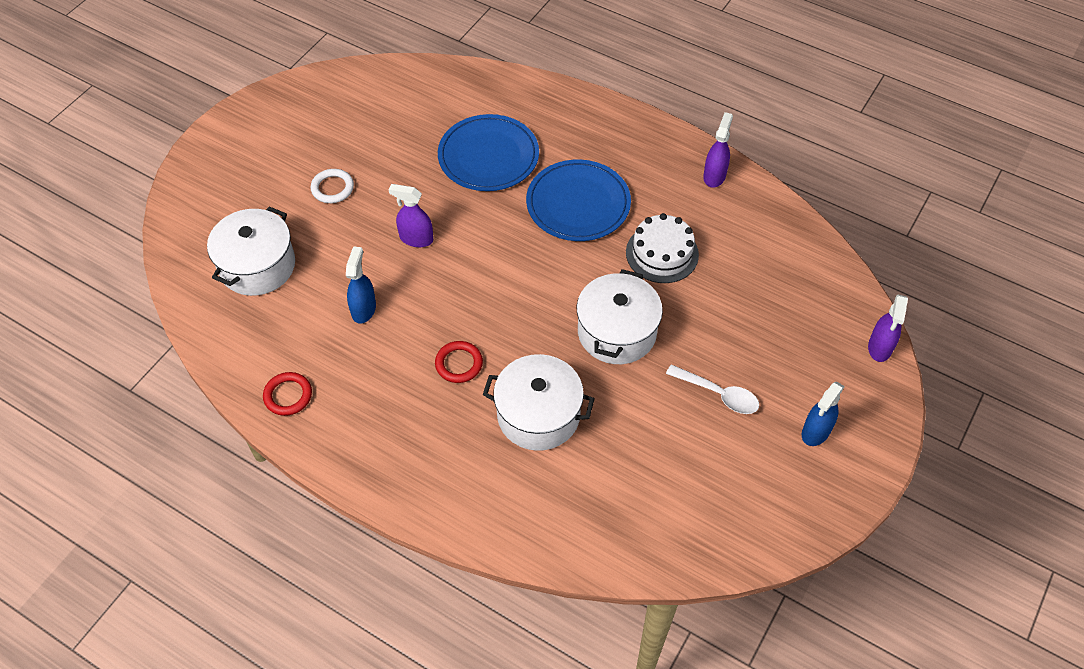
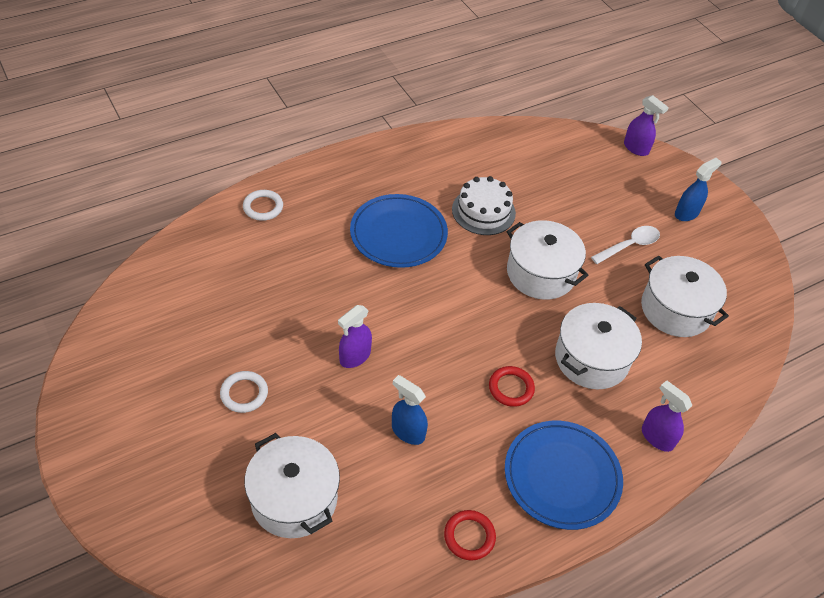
camera: 65 degrees left, 5 degrees down
(488, 156) = (301, 264): blue plate -> blue plate (562, 476)
(532, 100) = (263, 207): none -> white ring
(659, 467) = (675, 309): none -> white pot
(714, 176) = (431, 147): purple spray bottle -> purple spray bottle (657, 437)
(815, 432) = (686, 213): blue spray bottle -> blue spray bottle turned 105 degrees counterclockwise

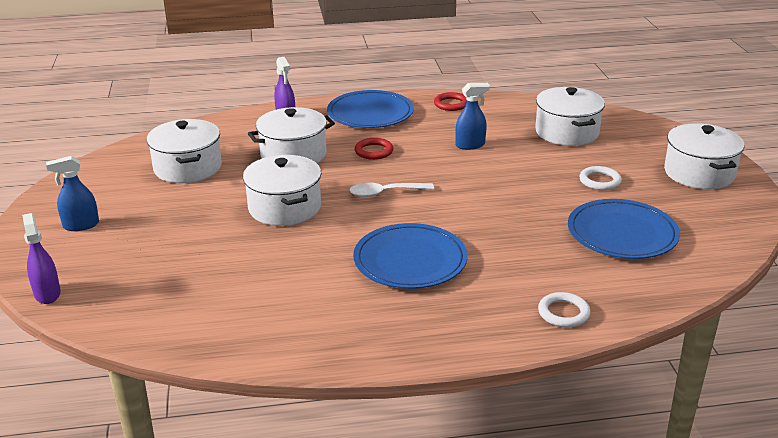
camera: 155 degrees left, 20 degrees down
(126, 440) = (699, 173): none -> white pot
(218, 310) = (622, 233): none -> blue plate
(355, 357) = (496, 185): purple spray bottle -> none
(407, 431) = (470, 145): blue spray bottle -> blue spray bottle turned 75 degrees counterclockwise
(483, 211) = (299, 264): white cake -> none
(629, 245) = (174, 212): white spoon -> white spoon (385, 193)

